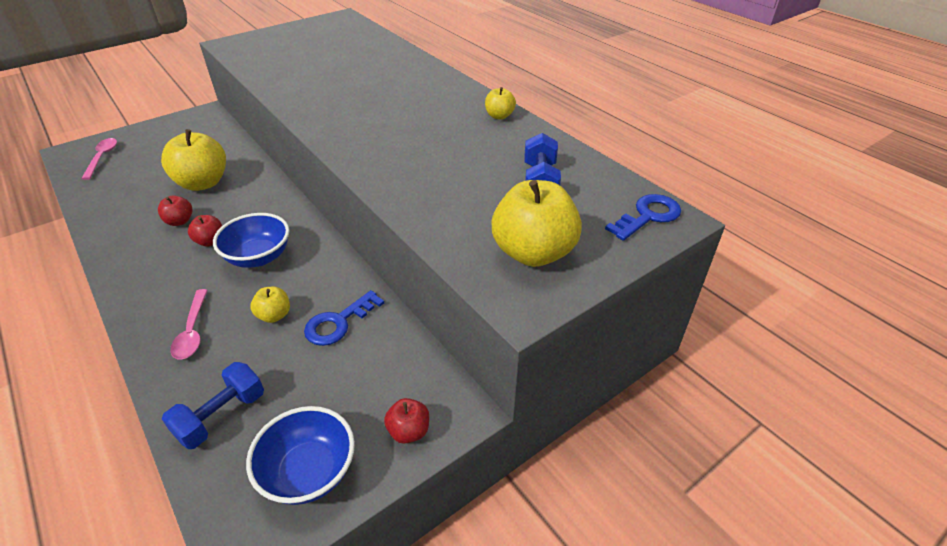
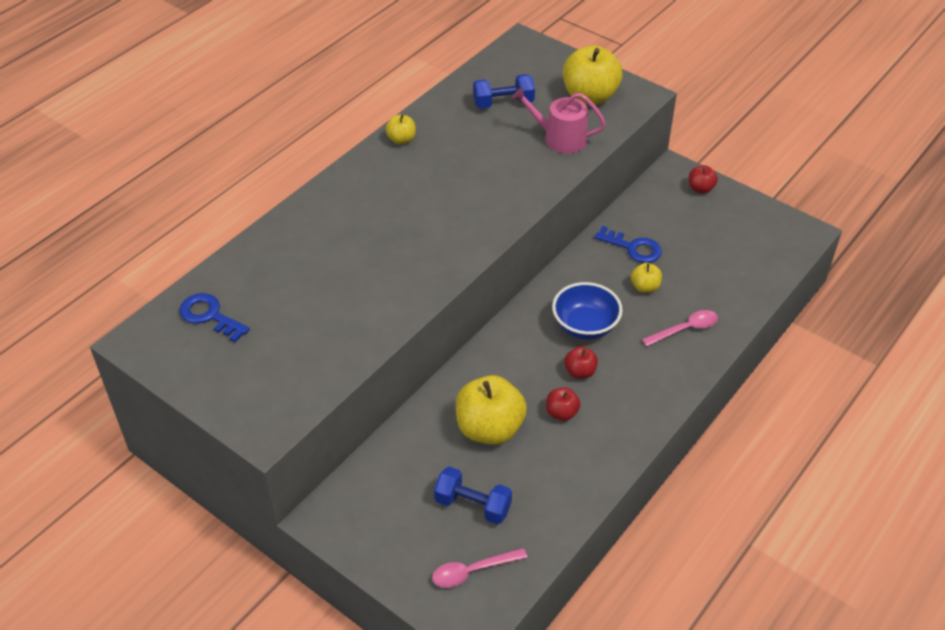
camera: 105 degrees left, 5 degrees up
(221, 416) = (741, 278): blue dumbbell -> blue dumbbell (473, 505)
(309, 472) = (751, 223): blue bowl -> none
(456, 210) = (559, 138): none -> pink watering can
(648, 216) = (524, 52): blue key -> blue key (209, 316)

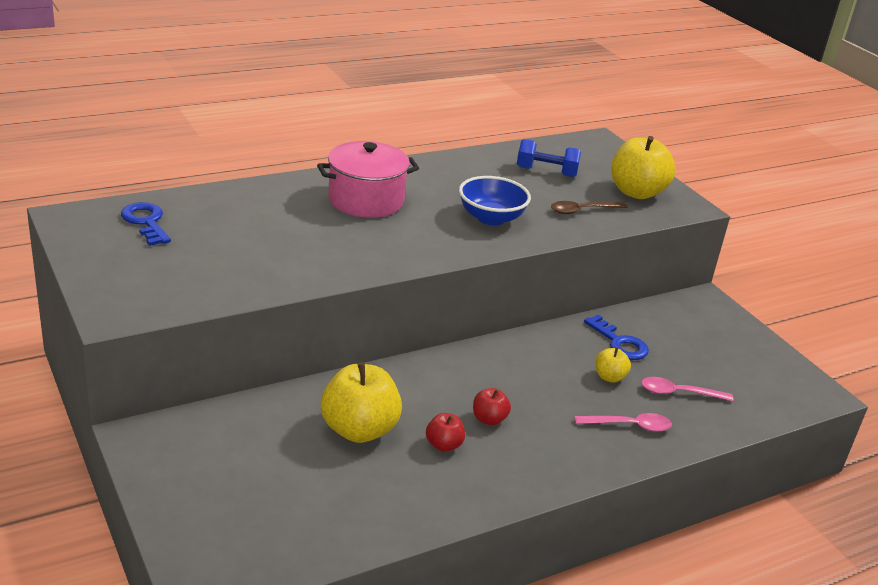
camera: 20 degrees right, 15 degrees down
(377, 205) = (366, 200): none -> pink pot
(401, 139) = (428, 166): yellow apple -> none
(472, 571) = (243, 540): pink spoon -> pink spoon (678, 393)
(473, 505) = (290, 485): blue dumbbell -> none
(559, 138) = (582, 210): pink watering can -> brown spoon
(585, 326) = (522, 385): blue bowl -> blue bowl (491, 218)
(700, 188) = (725, 322): red apple -> none

